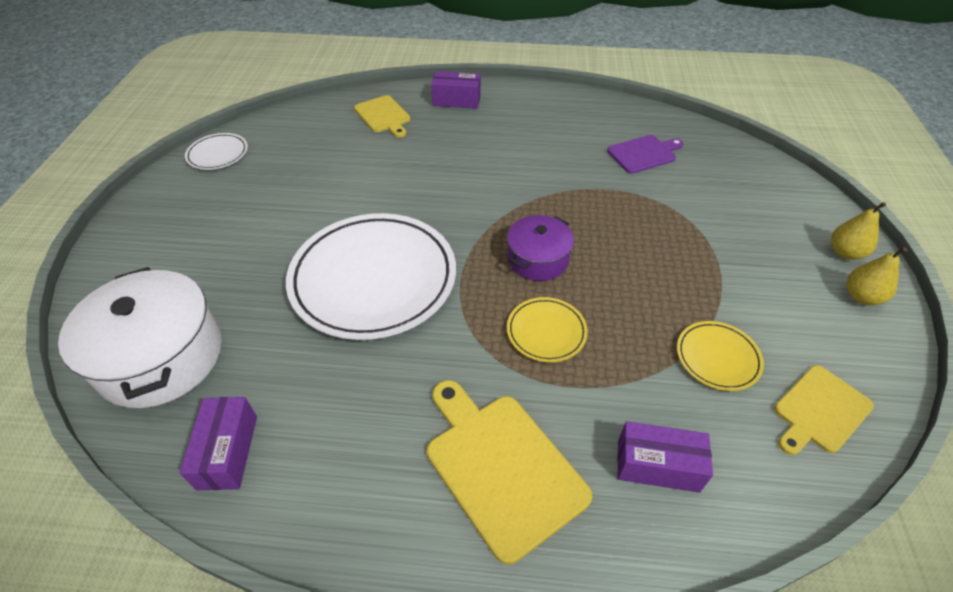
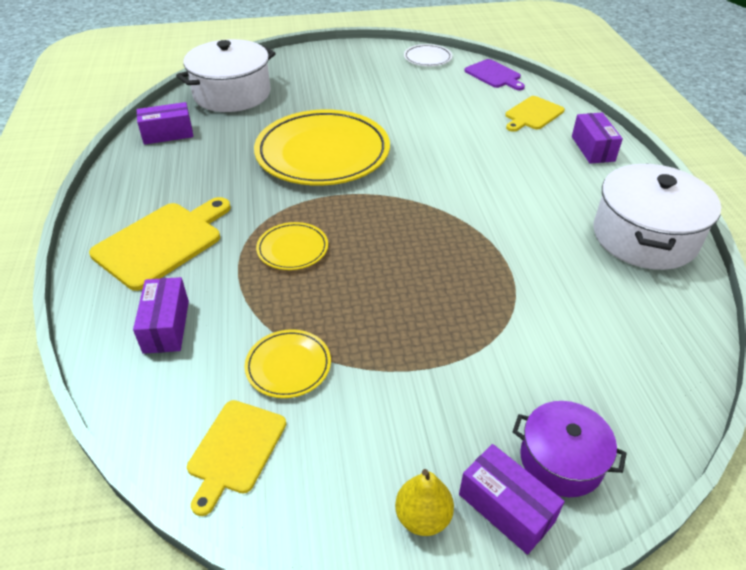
camera: 75 degrees right, 5 degrees down
(373, 279) = (322, 153): white plate -> yellow plate
(538, 259) = (379, 233): purple pot -> purple pot (561, 460)
(581, 112) = (644, 236): none -> white pot
(643, 154) = (597, 295): purple cutting board -> purple cutting board (494, 75)
(820, 411) = (235, 450): yellow cutting board -> yellow cutting board turned 105 degrees counterclockwise
(845, 252) = (506, 508): yellow pear -> purple box

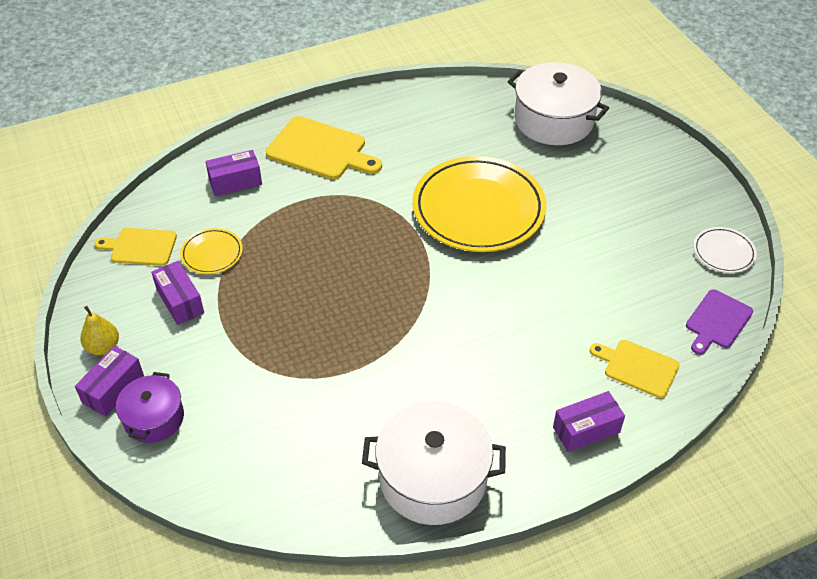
camera: 75 degrees right, 5 degrees up
(168, 134) = (465, 103): purple box -> purple box (180, 301)
(292, 249) = (335, 224): yellow plate -> none

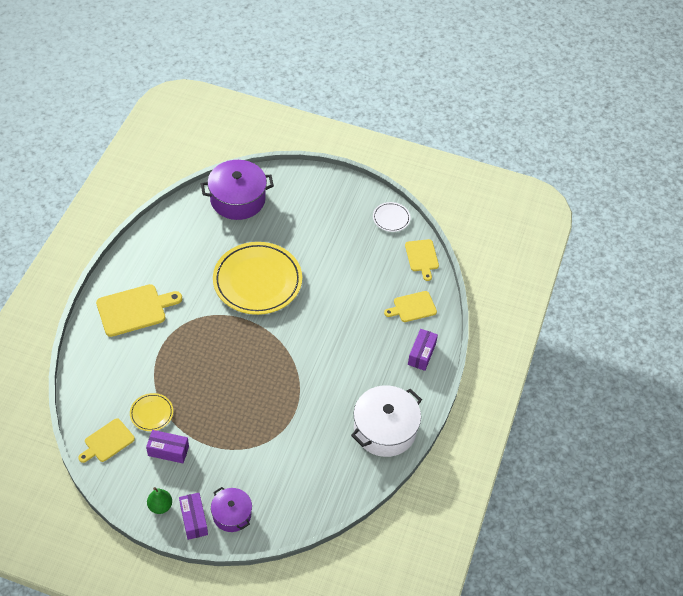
camera: 50 degrees left, 5 degrees up
(103, 347) = (160, 506): yellow pear -> green pear
(235, 182) = (111, 364): purple box -> none
(554, 120) = (238, 199): white pot -> purple pot
(717, 321) = (422, 257): purple cutting board -> yellow cutting board

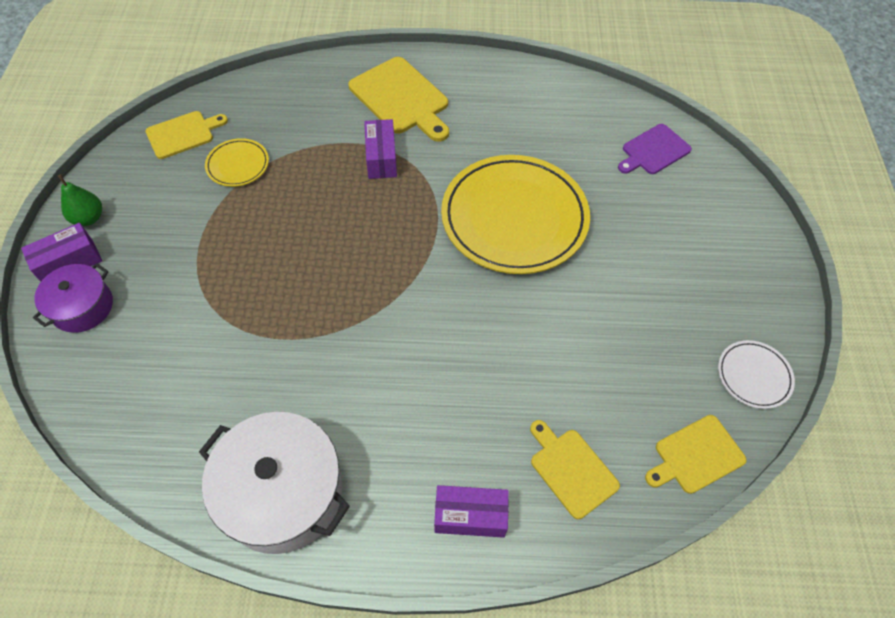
camera: 75 degrees right, 5 degrees up
(107, 441) = (183, 134): yellow cutting board -> yellow cutting board turned 120 degrees clockwise
(168, 451) = (180, 201): purple box -> purple box (381, 158)
(238, 199) = (653, 151): purple pot -> purple cutting board

